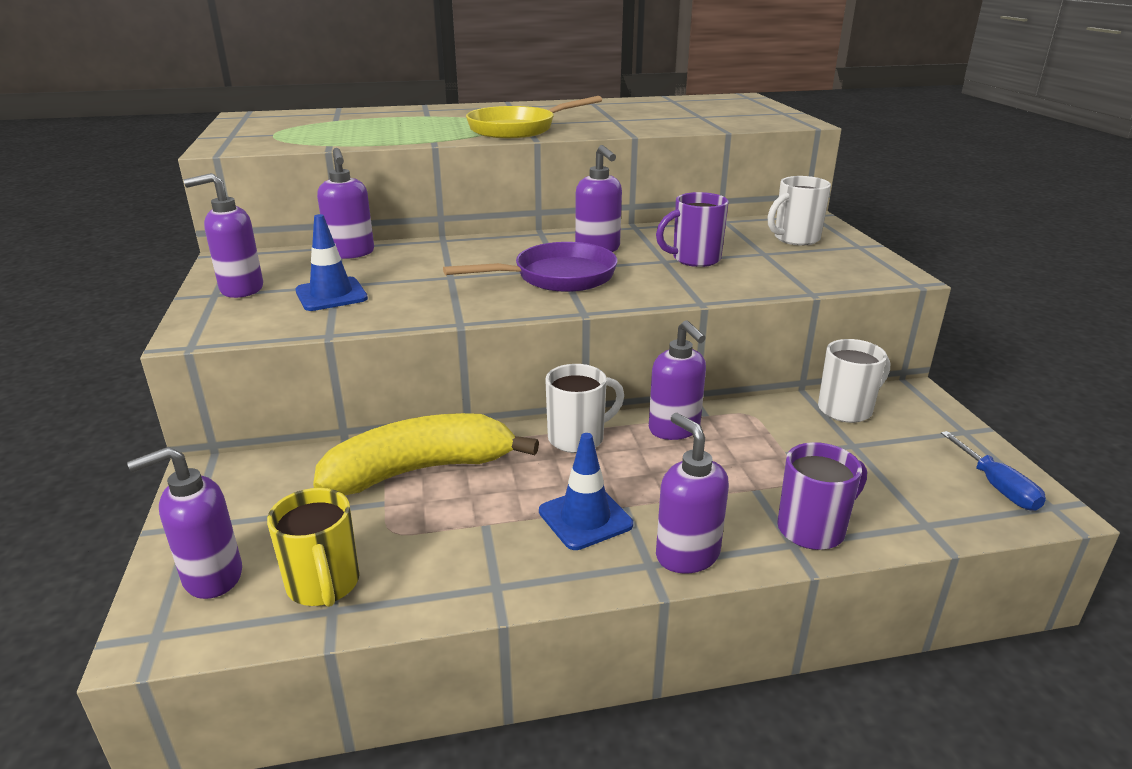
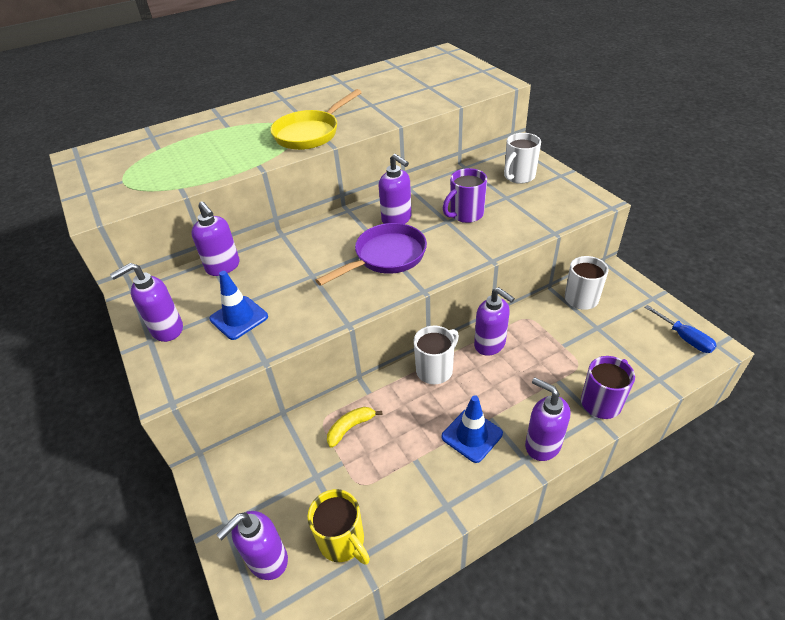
camera: 15 degrees left, 15 degrees up
(421, 470) = (350, 428): yellow banana -> yellow banana, size x0.44

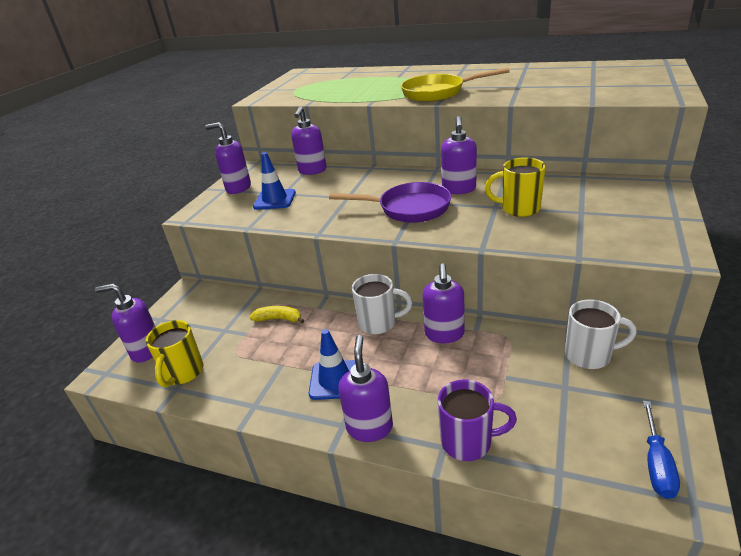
camera: 50 degrees right, 10 degrees down
(465, 215) = (519, 209): purple mug -> yellow mug
(518, 177) = (624, 202): white mug -> none

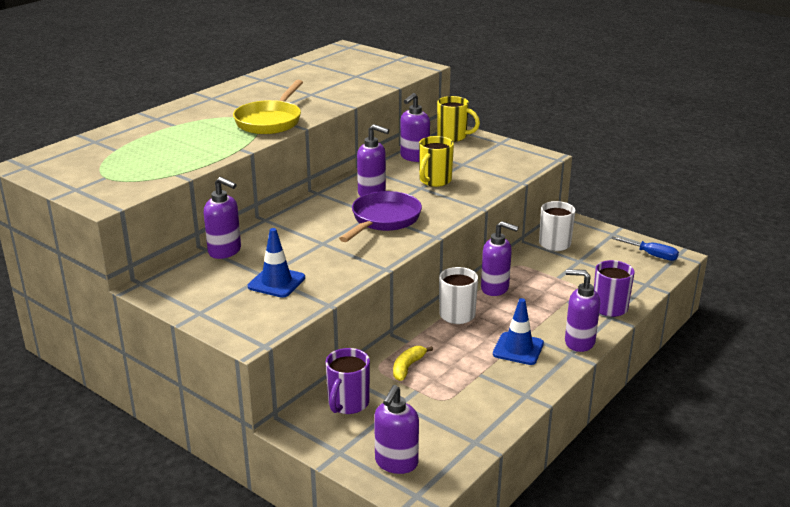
camera: 75 degrees left, 5 degrees down
(183, 373) = (454, 436): yellow mug -> yellow mug (453, 137)
(220, 305) = (348, 404): none -> purple mug
(238, 188) = (209, 302): purple soap dispenser -> purple soap dispenser (414, 157)

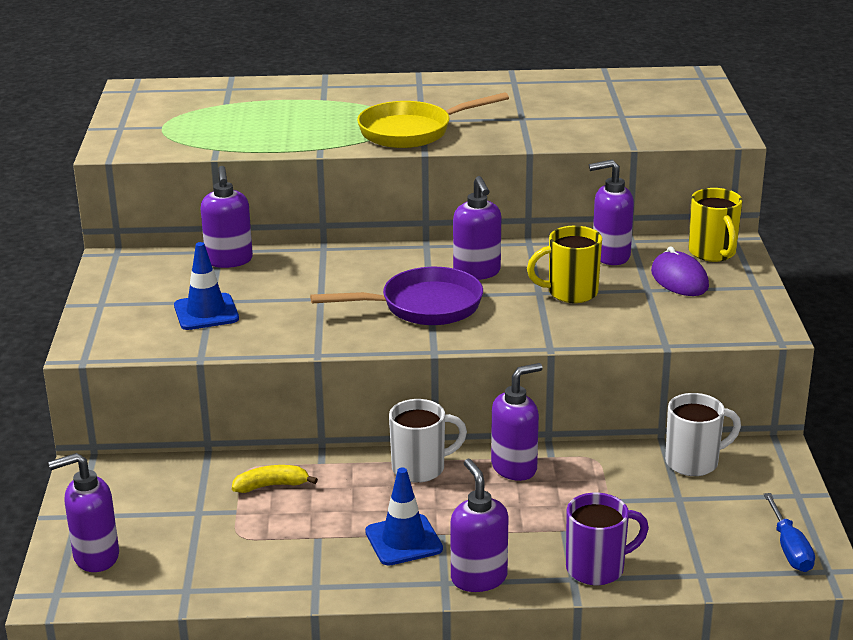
camera: 50 degrees right, 0 degrees up
(348, 404) = (162, 482): purple mug -> none
(465, 153) = (679, 279): none -> purple mouse
(495, 288) = (514, 468): purple soap dispenser -> purple soap dispenser turned 105 degrees counterclockwise

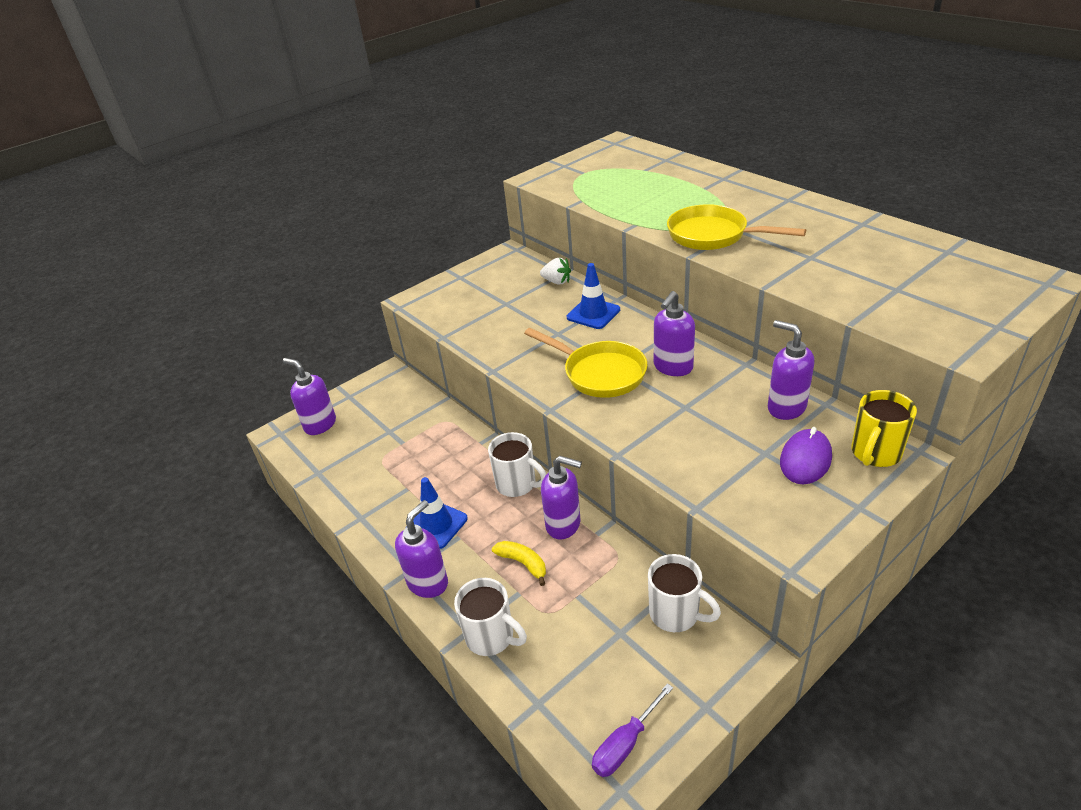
camera: 55 degrees right, 10 degrees up
(206, 312) = (491, 309): blue traffic cone -> blue traffic cone (593, 314)
(229, 261) = (557, 282): purple soap dispenser -> white strawberry
(271, 486) = (439, 440): yellow banana -> yellow banana (523, 563)
(423, 306) = (599, 373): purple pan -> yellow pan
(570, 293) = (705, 420): yellow mug -> none
(597, 568) = (491, 637): purple mug -> white mug
(789, 548) = (625, 744): blue screwdriver -> purple screwdriver

